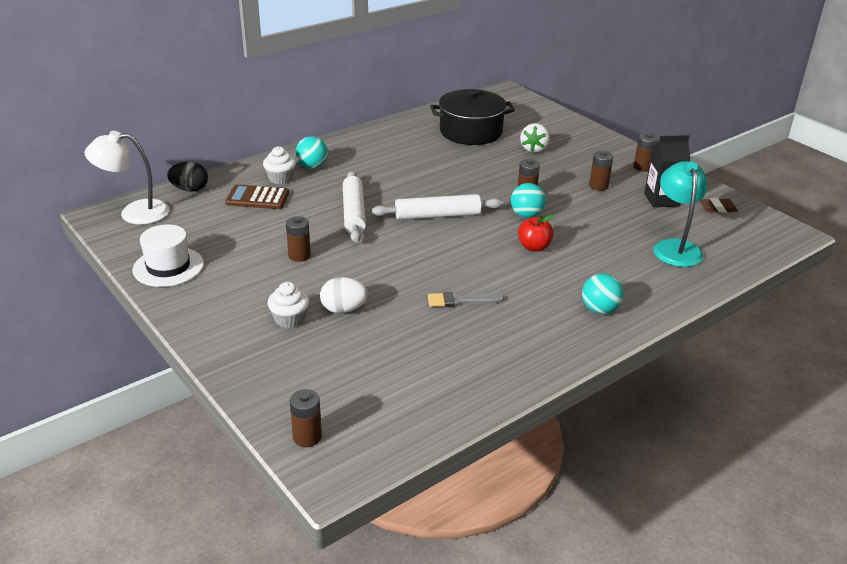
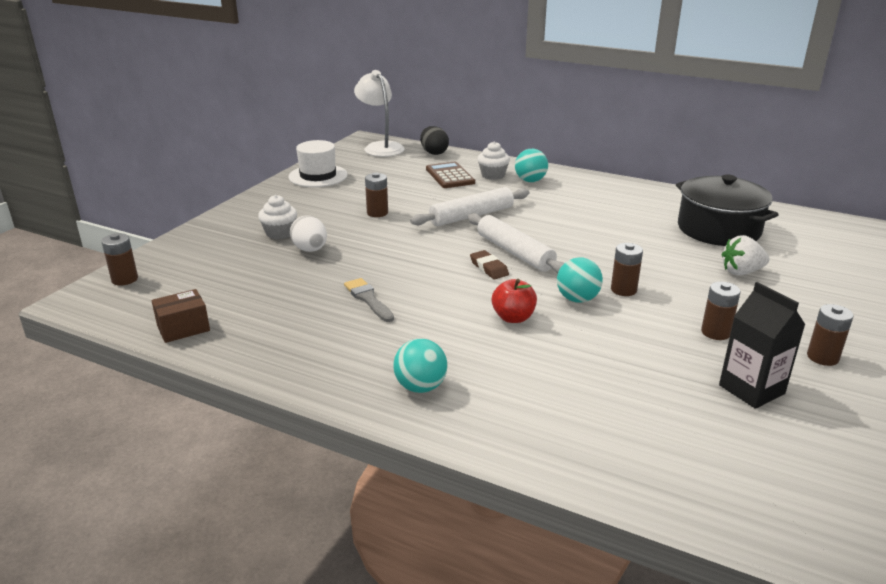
camera: 65 degrees right, 5 degrees down
(440, 409) = (183, 328): none -> brown box
(675, 247) = (631, 423): turquoise lamp -> none
(717, 208) = (801, 447): brown eraser -> brown eraser (489, 268)

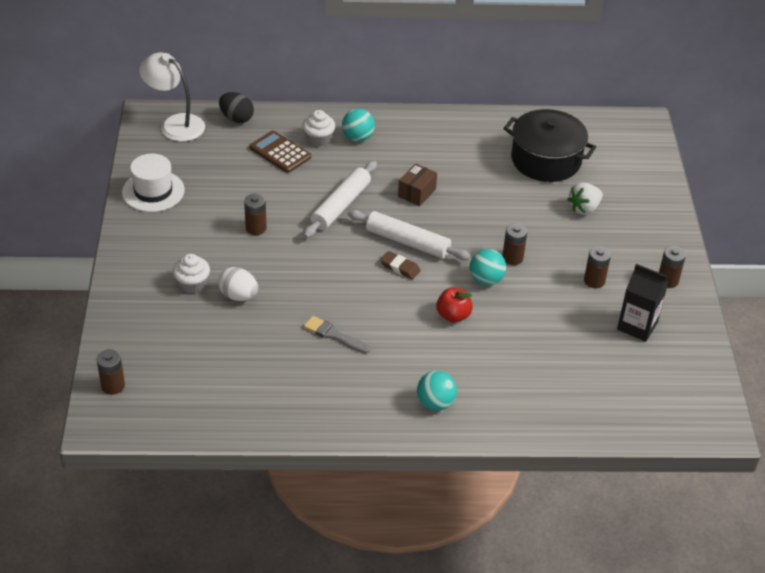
camera: 30 degrees left, 15 degrees up
(183, 328) = (218, 416): brown box -> brown box (417, 193)

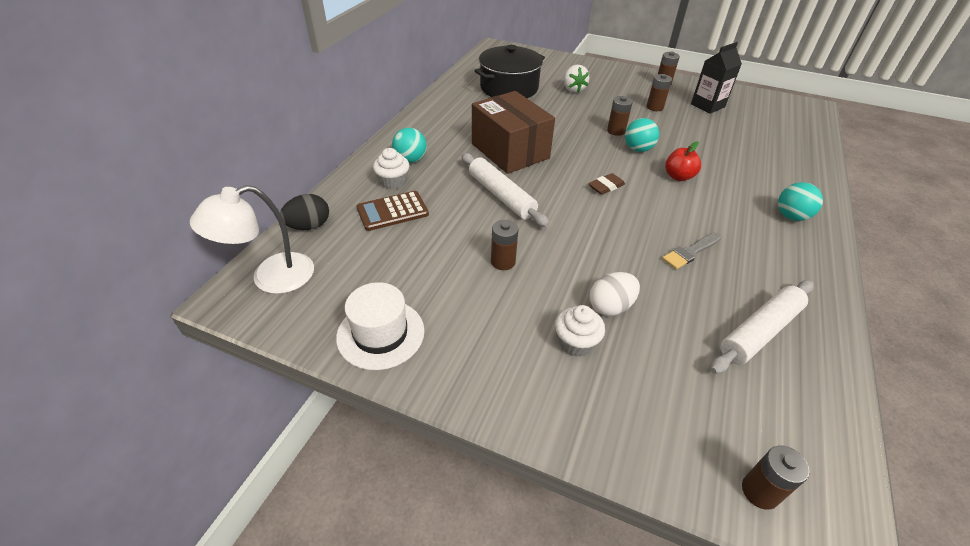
camera: 65 degrees left, 0 degrees up
(407, 242) = (573, 173): white rolling pin -> white rolling pin (759, 332)
(417, 193) = (510, 151): brown box -> brown box, size x2.10

